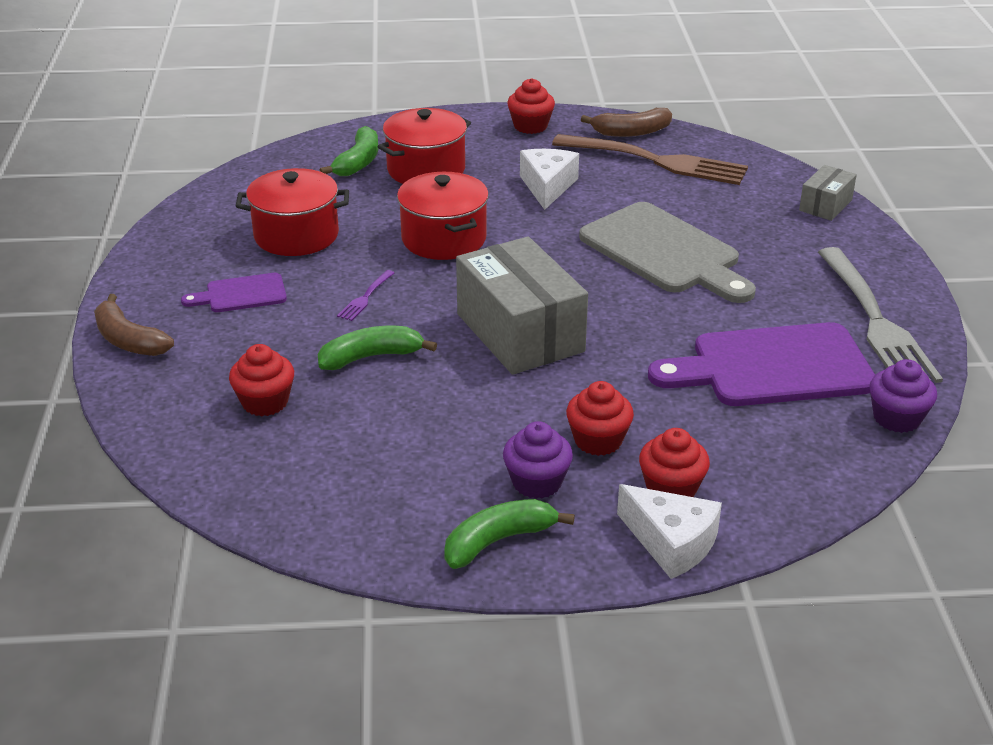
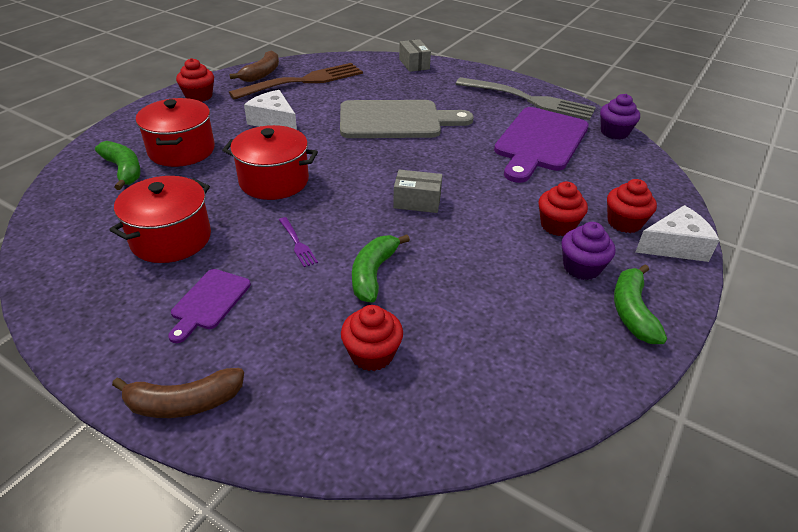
camera: 55 degrees left, 5 degrees up
(520, 333) = (417, 202): grey box -> grey box, size x0.49

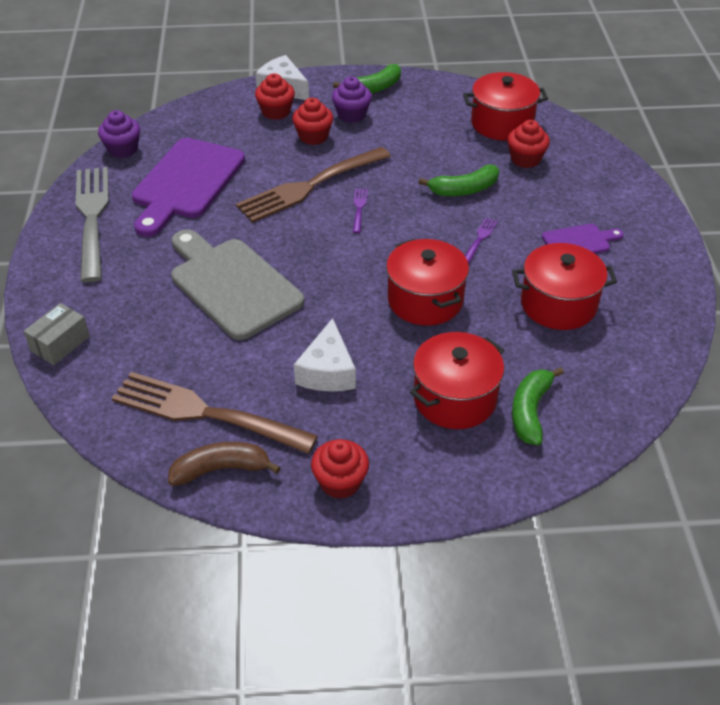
camera: 125 degrees left, 5 degrees up
(184, 403) = (642, 202): brown banana -> none
(417, 202) = (359, 208): grey box -> purple fork
(462, 382) = (502, 123): none -> red pot
(476, 191) = (310, 186): none -> brown fork
(539, 142) = (186, 183): purple cutting board -> purple cutting board turned 120 degrees clockwise

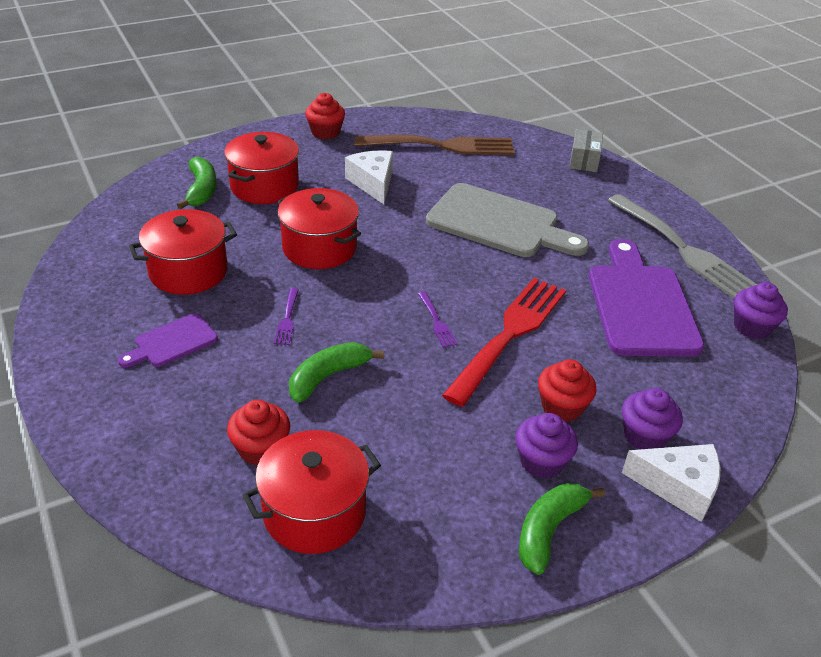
camera: 155 degrees right, 5 degrees down
(221, 469) = (406, 124): brown banana -> none
(276, 112) = (645, 436): red cupcake -> purple cupcake
(310, 186) = (509, 335): brown fork -> red fork

